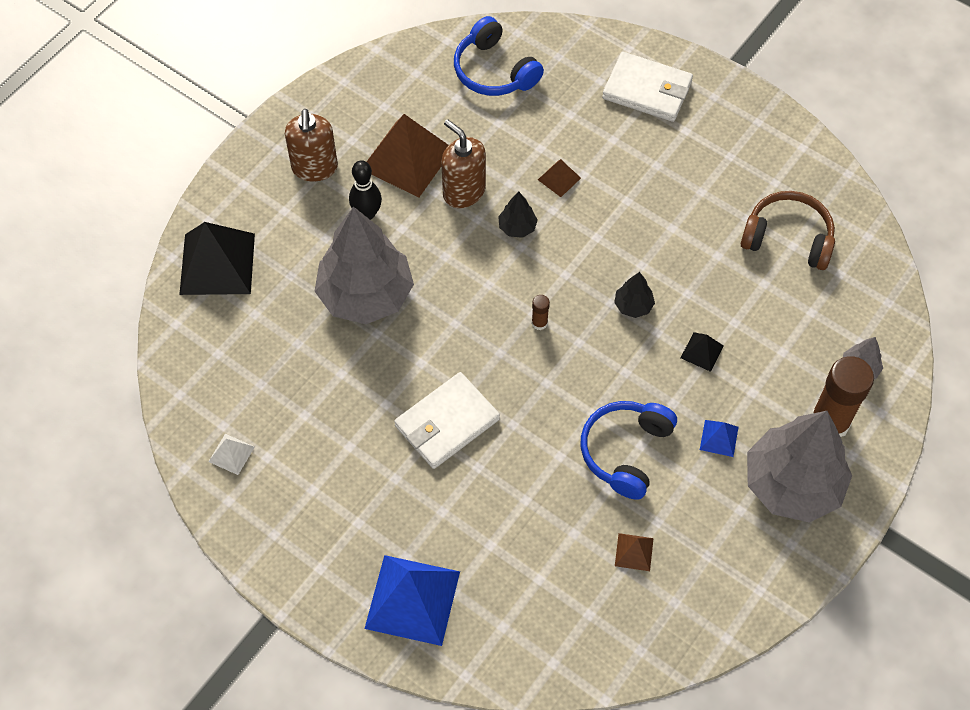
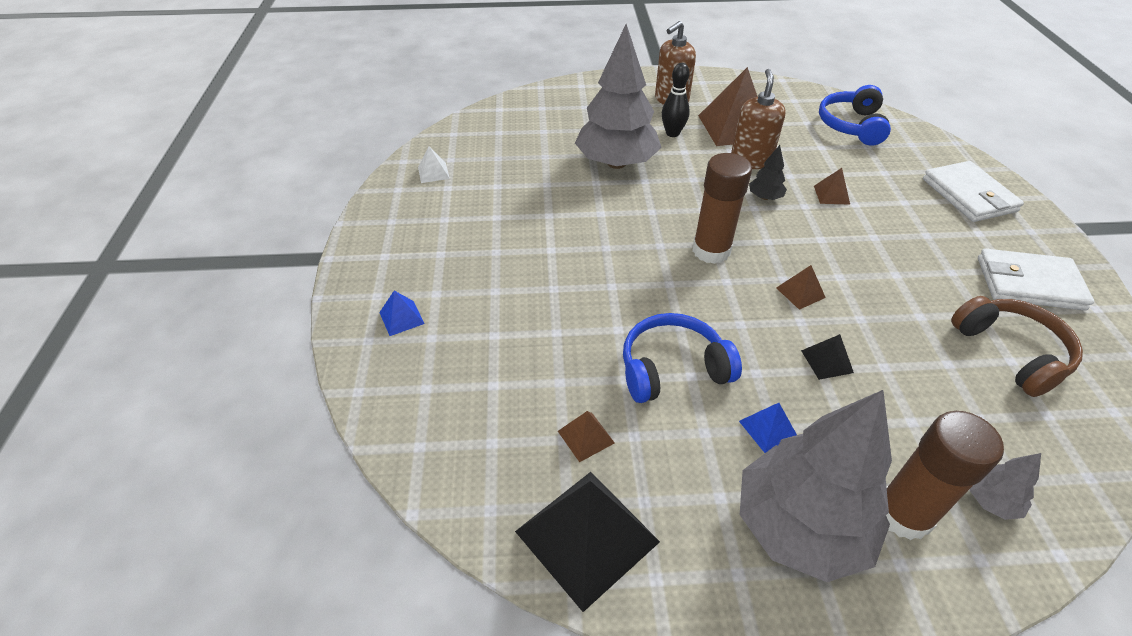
camera: 50 degrees right, 15 degrees down
(217, 263) = (558, 102): black pyramid -> black pyramid (587, 536)
(412, 600) = (401, 318): blue pyramid -> blue pyramid, size x0.45
(447, 423) = (570, 251): white wallet -> white wallet (1029, 283)
(539, 323) = (711, 250): brown glue stick -> brown glue stick, size x2.36
(633, 306) = (800, 292): black tree -> brown pyramid

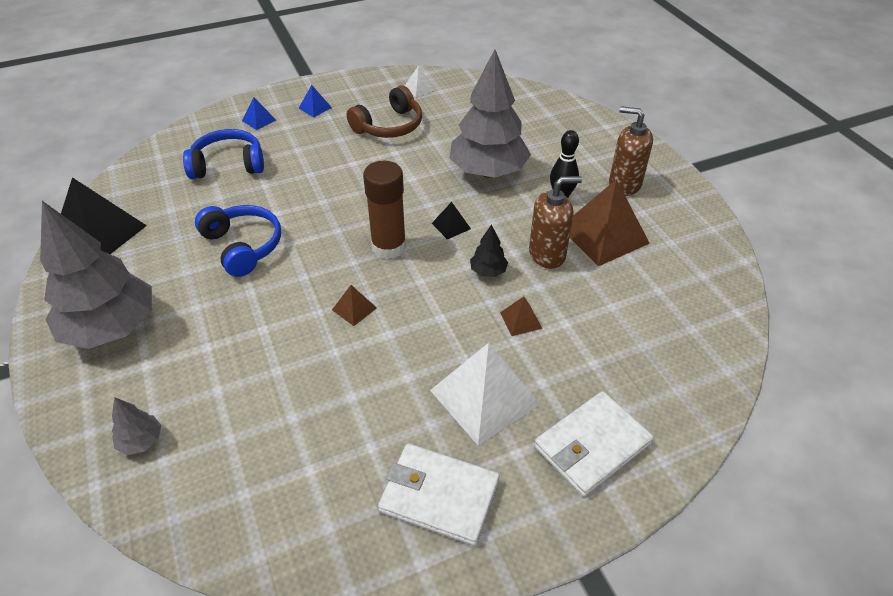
camera: 70 degrees right, 0 degrees up
(586, 437) = (173, 218): brown pyramid -> none
(768, 428) = (194, 303): blue pyramid -> blue pyramid (315, 108)
(827, 361) = (272, 332): black pyramid -> black pyramid (451, 226)
(851, 125) = (680, 329): blue headphones -> blue headphones (228, 165)
(903, 514) = (125, 385): brown glue stick -> none
(920, 235) = (484, 397): none -> white pyramid
(1011, 352) = (320, 469): brown headphones -> brown headphones (389, 126)
(1029, 283) = (439, 496): white wallet -> white wallet turned 60 degrees counterclockwise

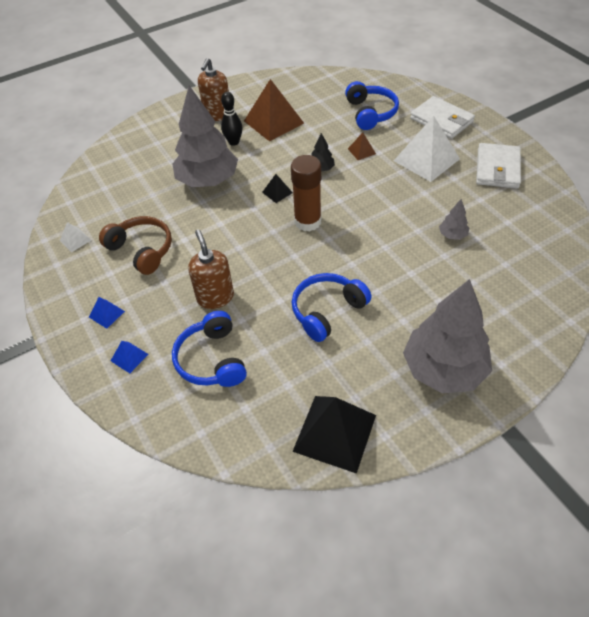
camera: 95 degrees left, 5 degrees up
(141, 441) = (529, 308): grey tree -> grey tree (452, 235)
(354, 309) = (376, 228): brown pyramid -> none
(547, 254) = (298, 144): brown soap dispenser -> brown soap dispenser (215, 297)
(620, 348) = (371, 113): none -> blue headphones

